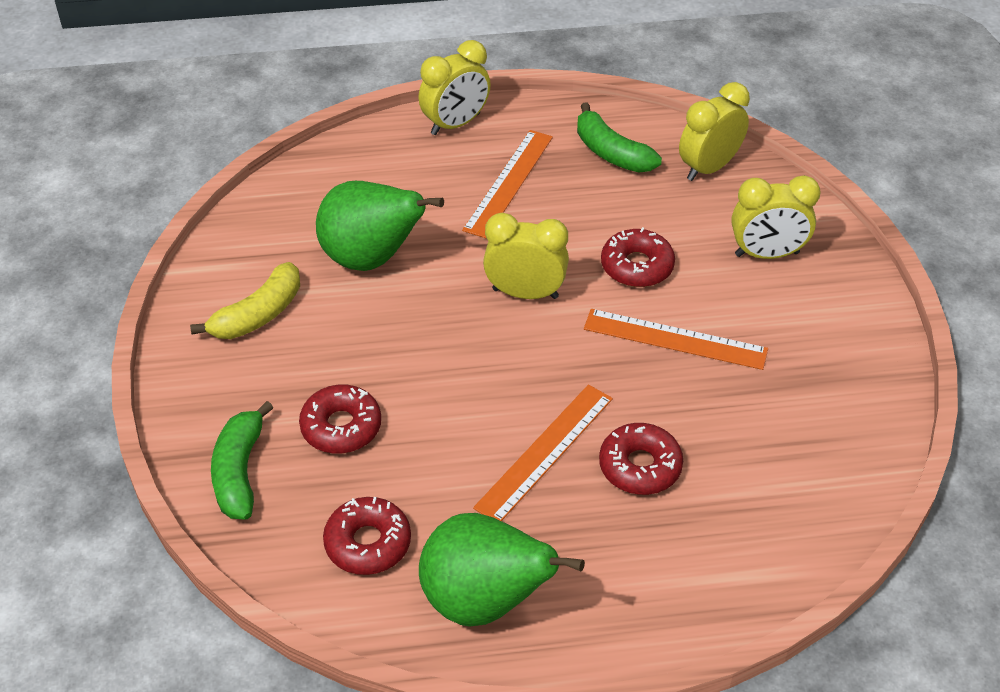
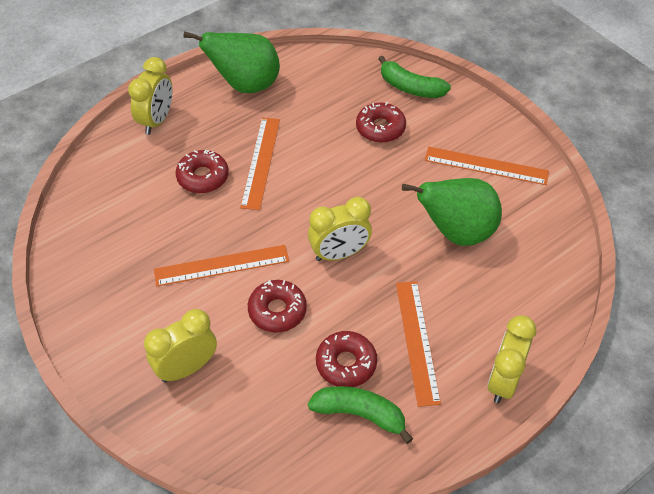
camera: 150 degrees right, 5 degrees up
(240, 472) = (410, 87): green banana -> green banana turned 150 degrees clockwise
(258, 315) = (486, 166): yellow banana -> orange ruler
(368, 543) = (319, 85): red donut -> red donut (346, 363)
(708, 168) = (271, 439): yellow clock -> yellow clock (157, 120)

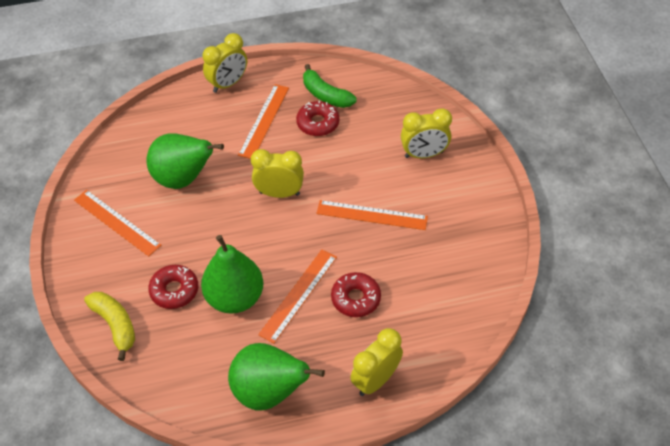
camera: 155 degrees left, 0 degrees up
(277, 311) = (346, 169): red donut -> none
(320, 140) = (235, 298): none -> green pear
(410, 87) = (115, 325): green banana -> yellow banana

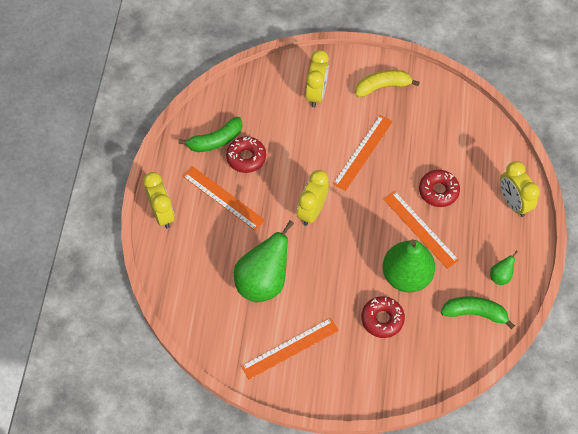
camera: 70 degrees left, 10 degrees up
(115, 325) = (400, 373): yellow banana -> yellow banana (383, 86)
(211, 378) = (475, 313): none -> green banana
(269, 392) = (500, 276): green pear -> green pear, size x0.43

